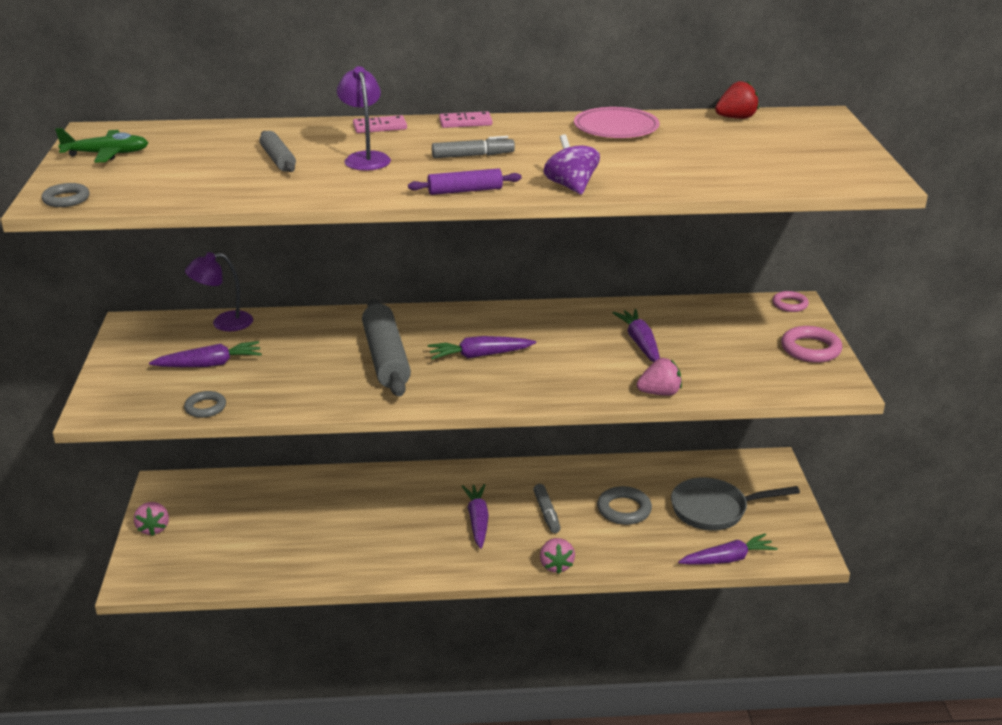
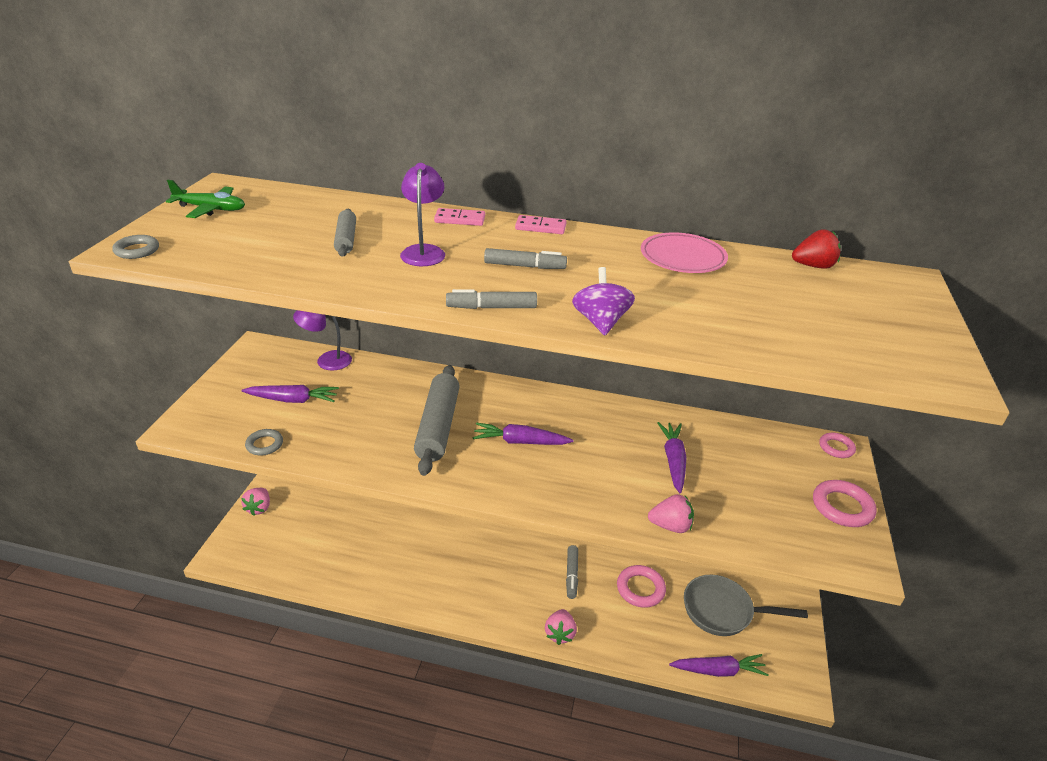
camera: 15 degrees right, 5 degrees up
(465, 191) = (491, 307): purple rolling pin -> grey marker
(477, 520) = (510, 567): purple carrot -> none
(624, 509) = (640, 589): grey ring -> pink ring

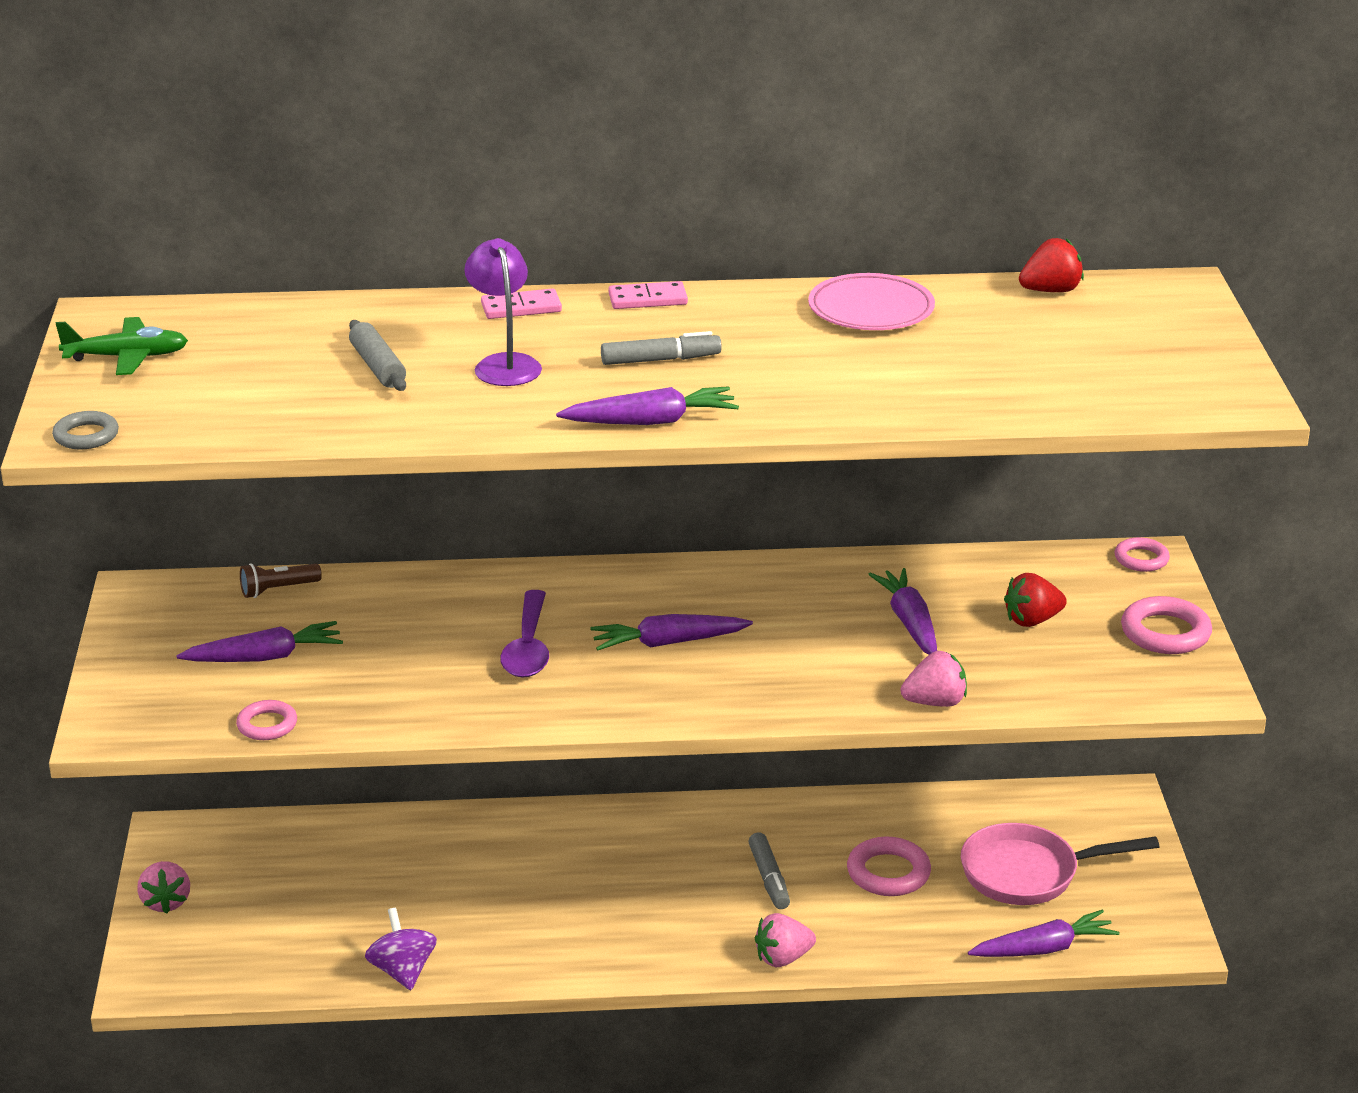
camera: 15 degrees left, 5 degrees down
(264, 444) = (267, 725): grey ring -> pink ring
(327, 360) = (278, 590): purple lamp -> brown flashlight
(438, 426) = (528, 647): grey rolling pin -> purple spoon
(491, 307) = (651, 421): grey marker -> purple carrot
(560, 633) = (783, 958): pink strawberry -> pink strawberry turned 75 degrees clockwise
(600, 322) = (802, 414): purple spinning top -> purple spinning top (403, 971)
(723, 611) = (1028, 873): grey pan -> pink pan
(753, 477) = (1032, 620): none -> red strawberry

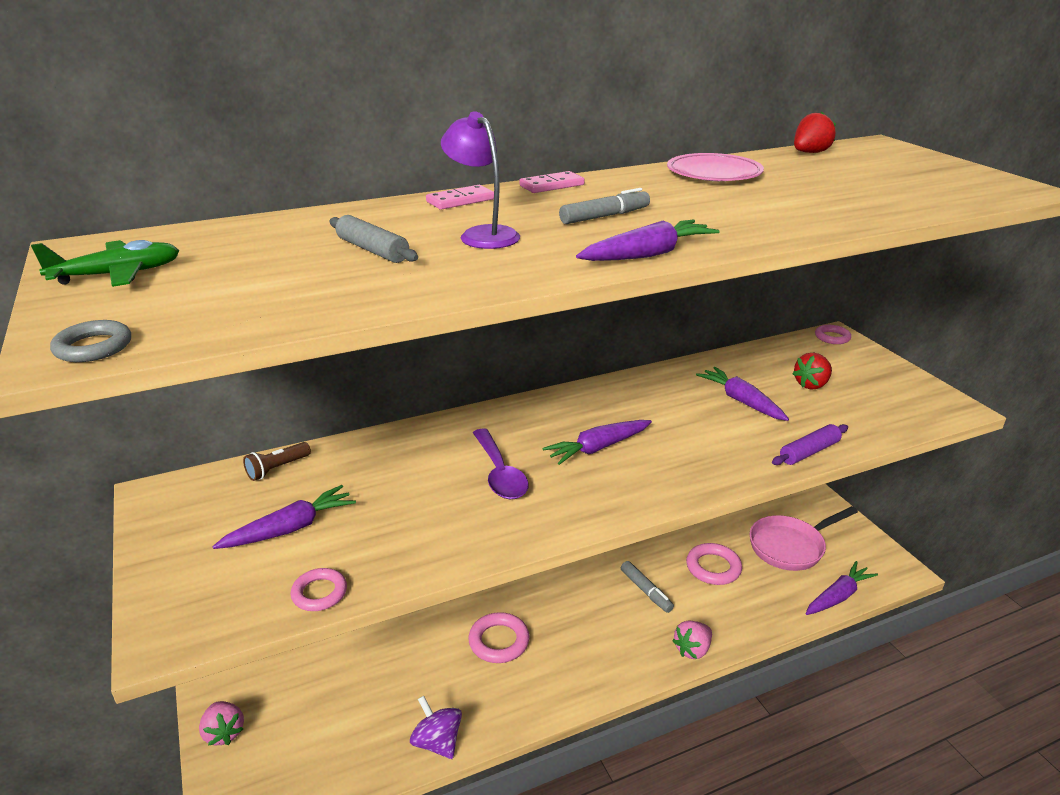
camera: 20 degrees left, 0 degrees up
(935, 702) = (809, 452): pink strawberry -> purple rolling pin
(1165, 632) = (892, 377): pink ring -> pink ring (499, 641)

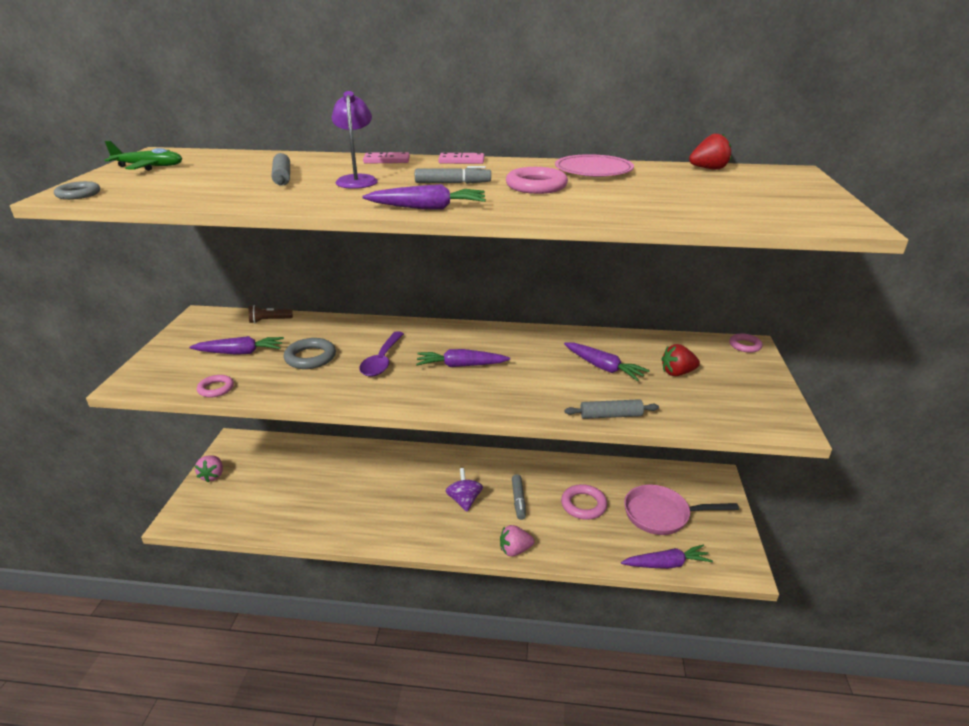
camera: 30 degrees right, 0 degrees up
(401, 501) = (310, 357): none -> grey ring
(437, 742) = (309, 530): purple spinning top -> purple spinning top (464, 500)
(499, 641) = (394, 491): pink ring -> pink ring (536, 186)
(741, 401) = (603, 367): purple carrot -> purple carrot turned 135 degrees clockwise
(809, 452) = (611, 415): purple rolling pin -> grey rolling pin

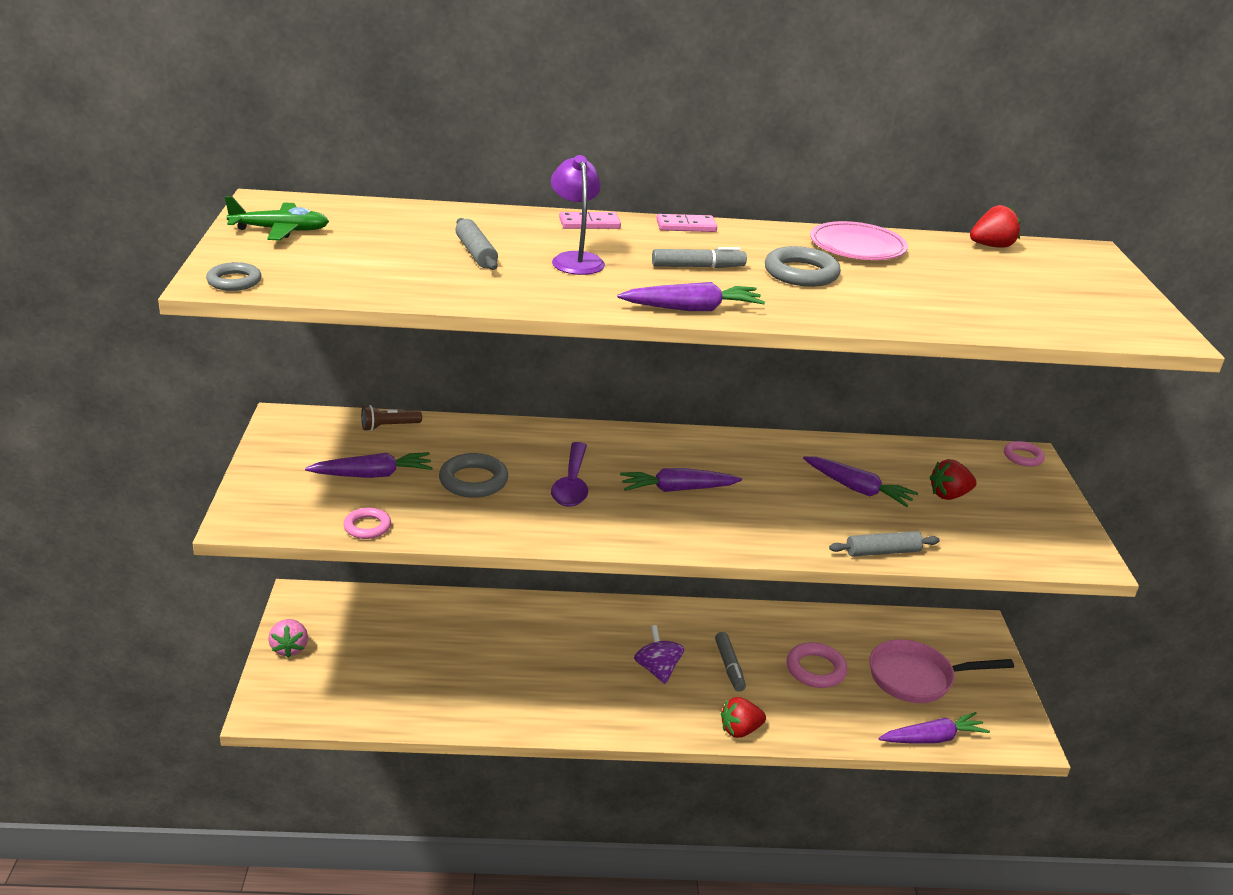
camera: 10 degrees left, 0 degrees up
(515, 550) = (740, 730): pink strawberry -> red strawberry
(536, 186) = (801, 273): pink ring -> grey ring

